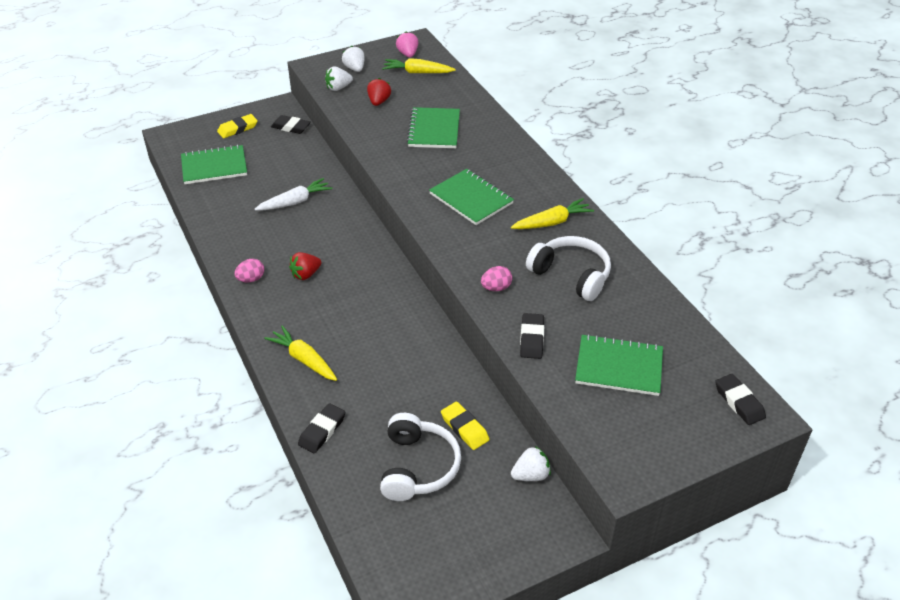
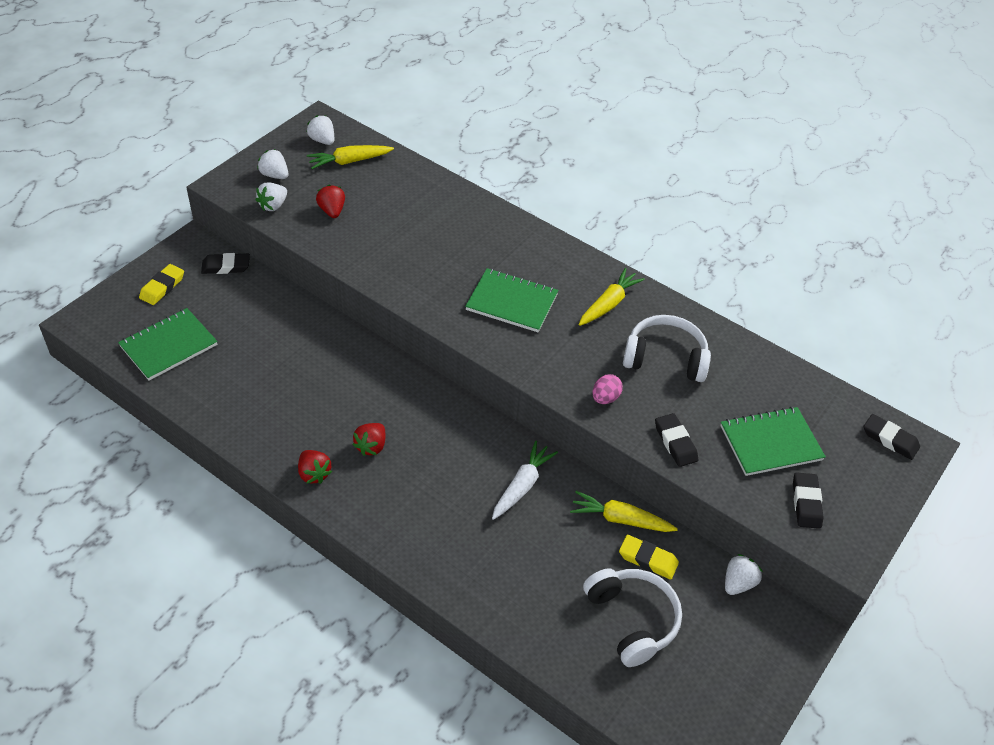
camera: 30 degrees left, 5 degrees up
(251, 279) = (314, 474): pink egg -> red strawberry
(295, 202) = (297, 361): white carrot -> white carrot (522, 486)
(304, 359) = (439, 548): yellow carrot -> yellow carrot (620, 519)
(322, 431) = (513, 621): black eraser -> black eraser (806, 503)
(408, 54) = (322, 140): pink strawberry -> white strawberry
(434, 130) = (417, 229): green notebook -> none

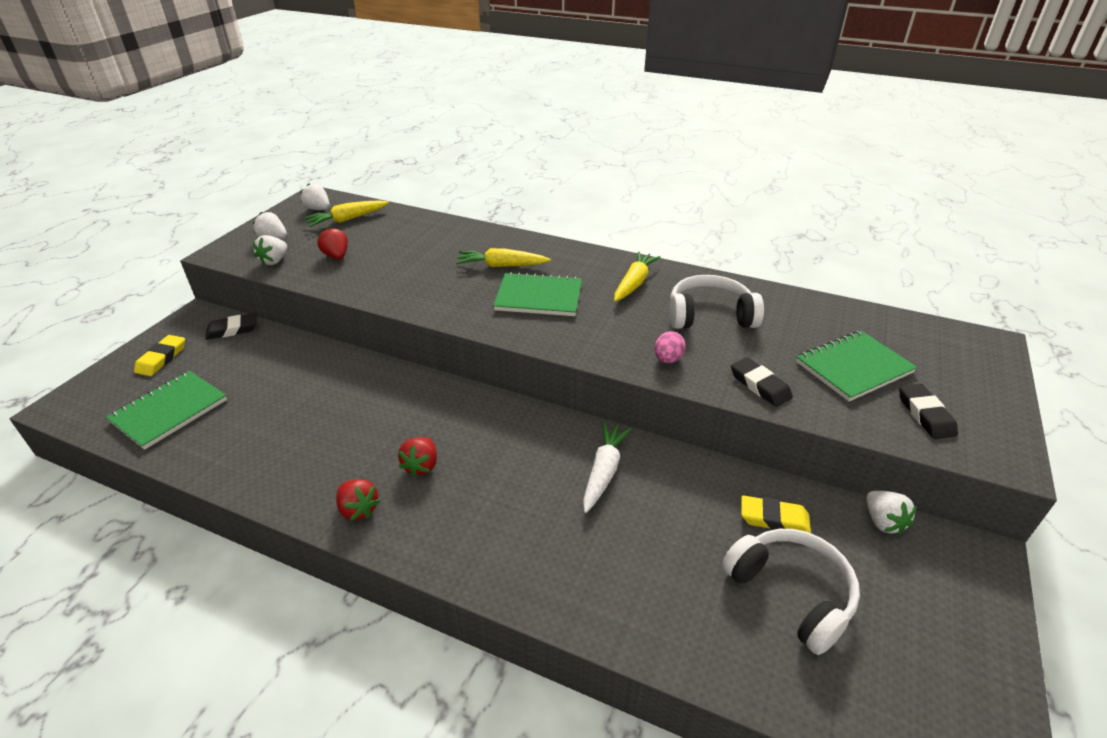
camera: 10 degrees left, 10 degrees down
(620, 519) = (724, 483): yellow carrot -> yellow carrot (502, 266)
(738, 583) = (883, 522): white strawberry -> white strawberry turned 135 degrees clockwise
(890, 439) = (961, 343): black eraser -> none

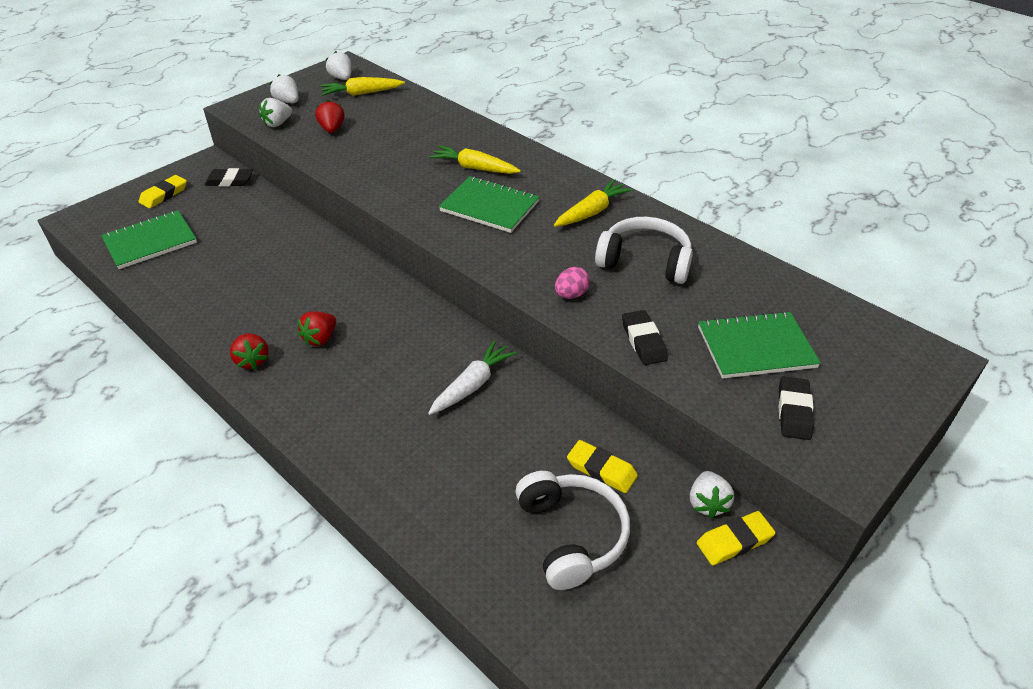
camera: 20 degrees right, 5 degrees up
(929, 550) = (734, 541): none -> yellow eraser

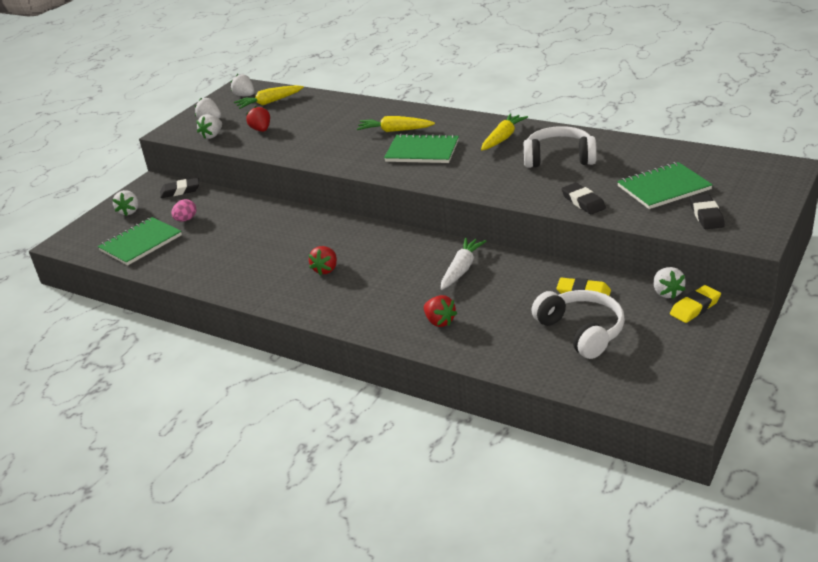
camera: 10 degrees left, 10 degrees down
(164, 195) = (129, 211): yellow eraser -> white strawberry
(252, 360) = (280, 294): red strawberry -> red strawberry (439, 321)
(571, 295) = (516, 188): pink egg -> pink egg (186, 219)

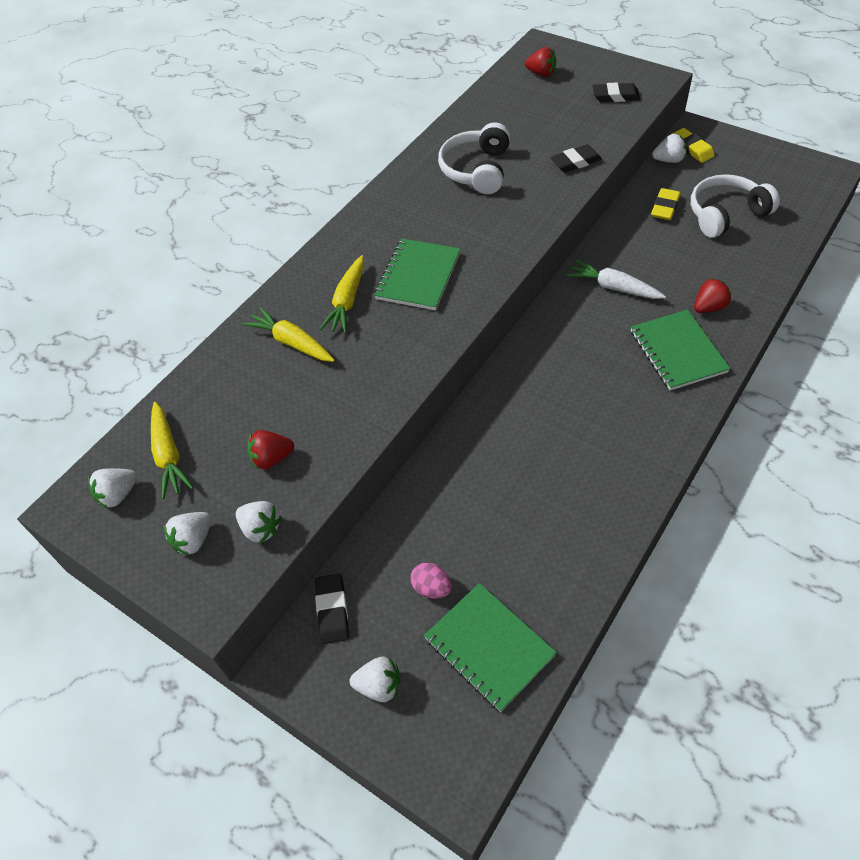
camera: 85 degrees left, 20 degrees up
(326, 269) = (598, 405): red strawberry -> red strawberry (541, 73)
(503, 138) = (411, 207): yellow carrot -> yellow carrot (292, 342)
(664, 188) = (560, 112): green notebook -> green notebook (678, 351)

